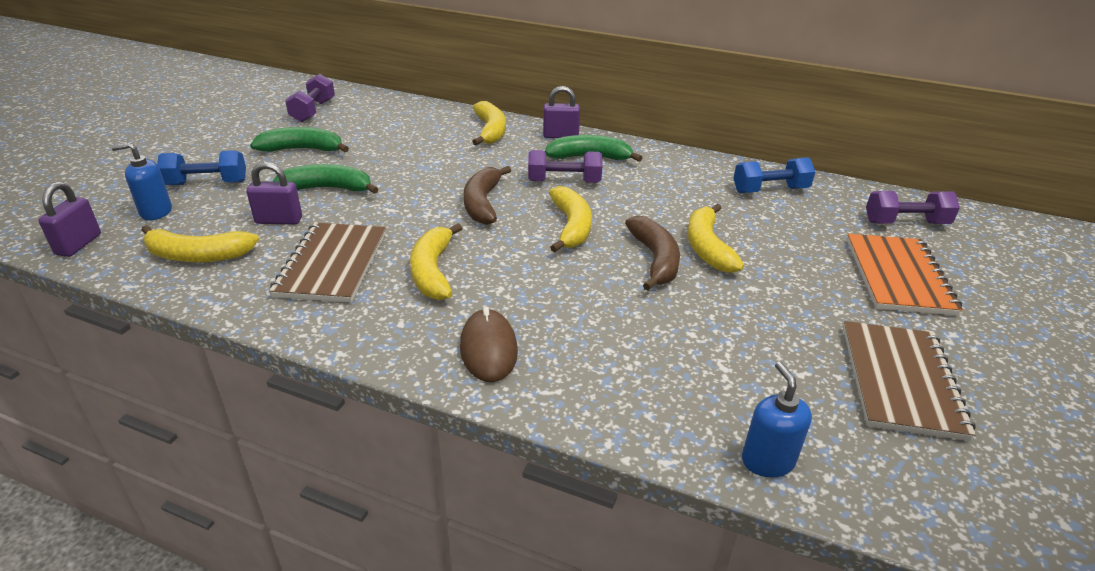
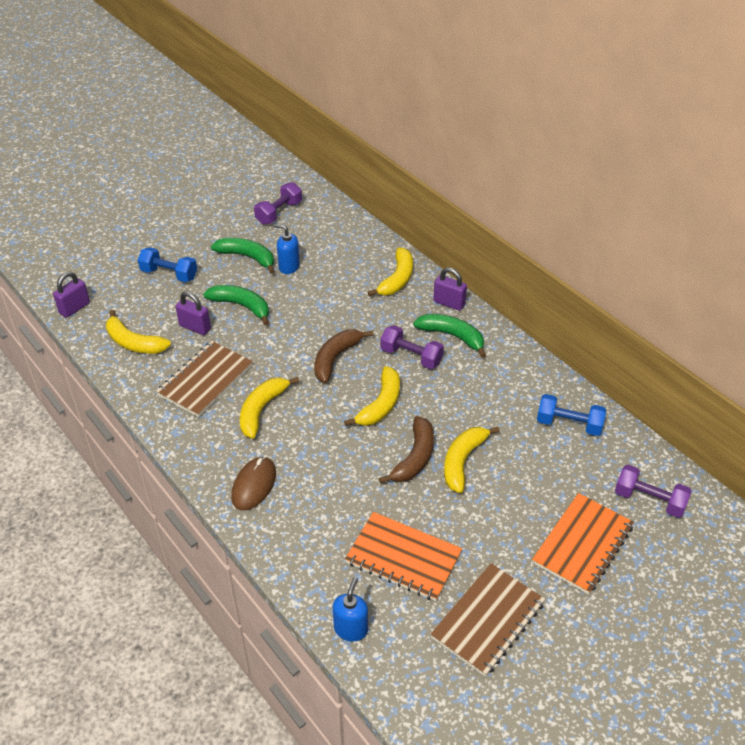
camera: 30 degrees right, 10 degrees up
(156, 212) = (127, 293): blue soap dispenser -> blue soap dispenser (289, 267)
(744, 356) = (403, 558): none -> orange notebook

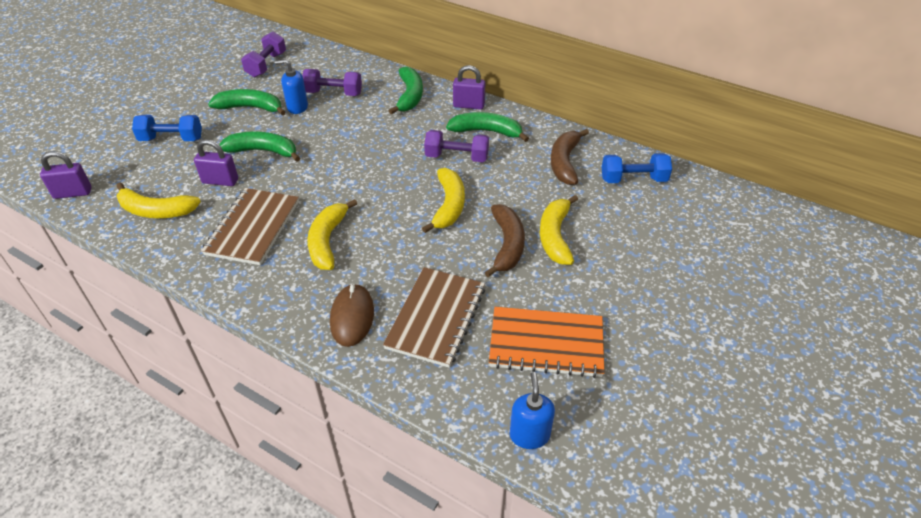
camera: 20 degrees left, 0 degrees up
(75, 308) = (73, 193): purple padlock -> purple padlock turned 60 degrees clockwise
(336, 358) = (383, 175): brown banana -> brown banana (564, 162)
(397, 279) = (410, 96): yellow banana -> green banana
(488, 620) = (663, 379): brown notebook -> brown notebook (436, 318)
(582, 544) = (708, 280): orange notebook -> none
(649, 500) = (741, 225): purple dumbbell -> purple dumbbell (333, 93)

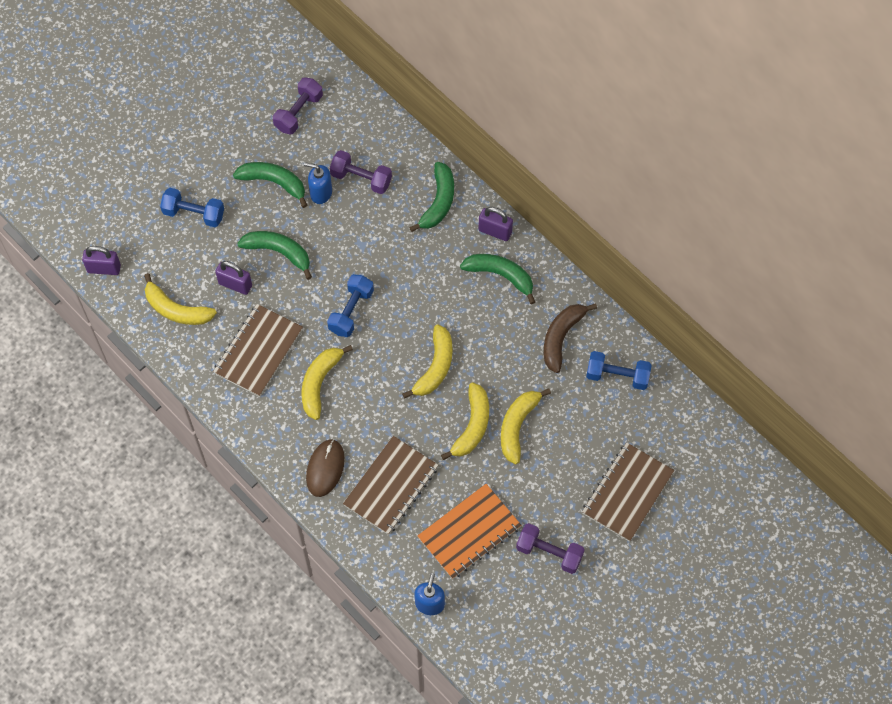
camera: 15 degrees right, 20 degrees up
(347, 180) = (351, 311): none -> blue dumbbell
(456, 157) = (460, 305): purple dumbbell -> purple dumbbell (549, 553)
(507, 245) = (472, 426): brown banana -> yellow banana
(546, 344) = (469, 532): orange notebook -> orange notebook turned 60 degrees counterclockwise
(700, 269) = (627, 493): none -> brown notebook

